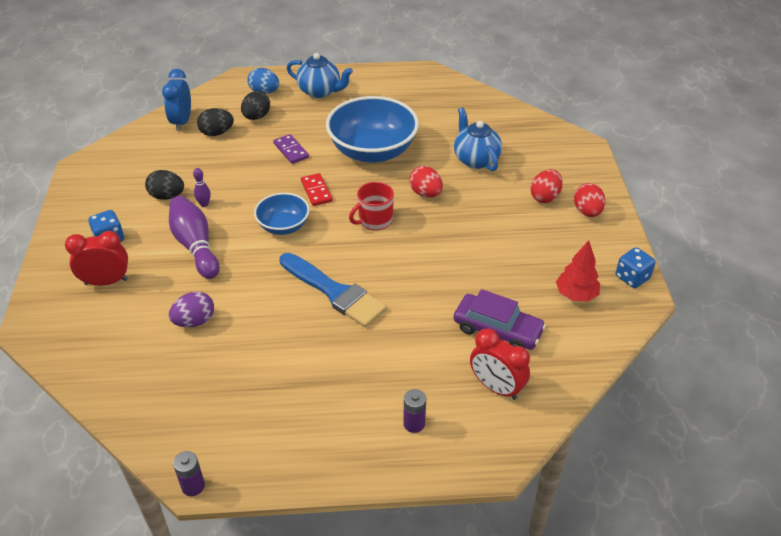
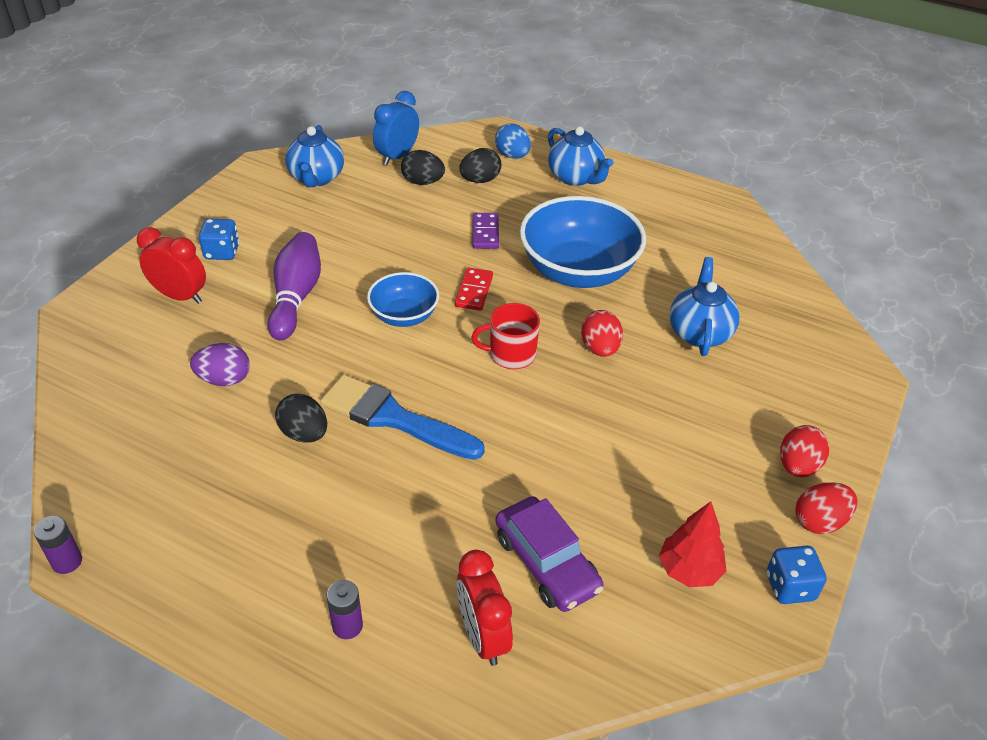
camera: 30 degrees right, 0 degrees up
(134, 159) = (316, 178): none -> blue teapot
(167, 196) = (314, 231): black egg -> black egg (304, 433)
(204, 204) = (343, 255): purple bowling pin -> none
(334, 292) = (394, 418): blue brush -> blue brush turned 135 degrees clockwise
(545, 197) = (753, 420): red egg -> red egg (819, 521)

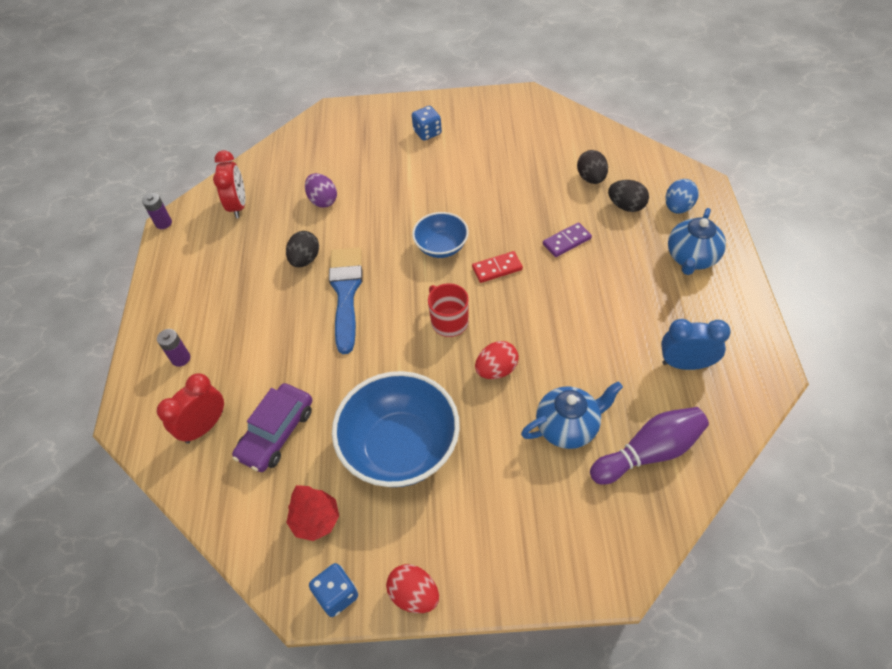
camera: 65 degrees right, 10 degrees up
(180, 296) = (375, 141): red clock -> red clock (238, 206)
(296, 297) = (416, 187): purple bowling pin -> purple bowling pin (649, 452)
(316, 178) = (540, 127): blue teapot -> none
(397, 156) = (606, 149): blue clock -> blue clock (685, 364)
(578, 271) = (573, 316): blue bowl -> blue bowl (400, 447)
(798, 466) = (464, 558): red egg -> none

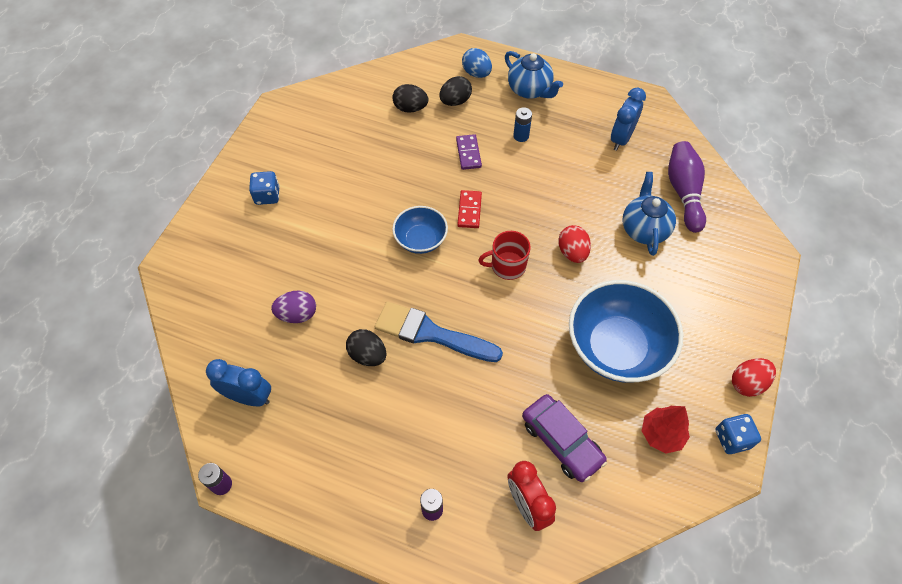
camera: 70 degrees left, 5 degrees up
(238, 206) = (249, 397): red clock -> blue clock
(620, 274) = (521, 136): none -> blue battery

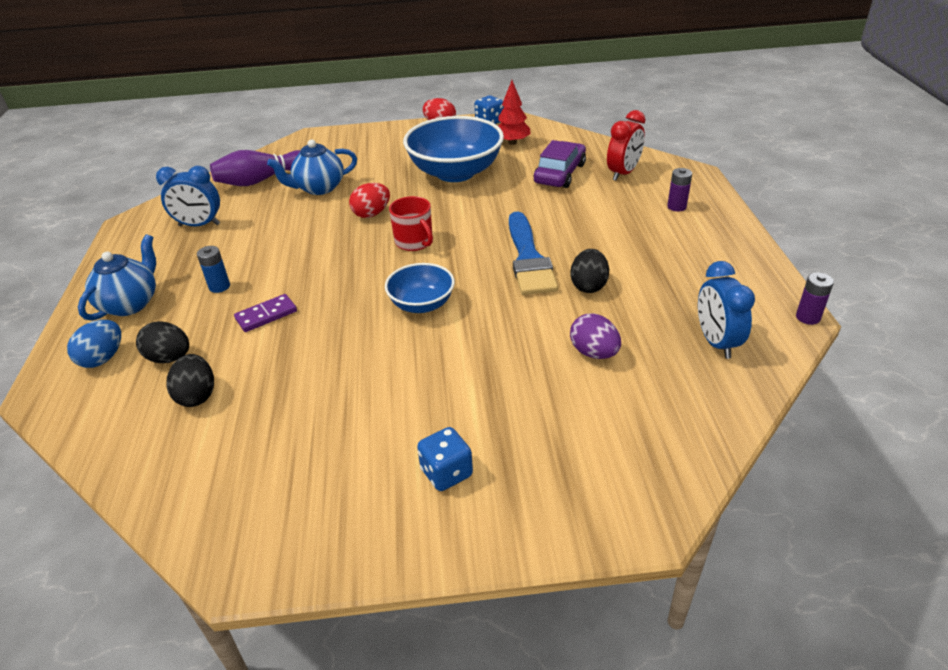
camera: 115 degrees left, 20 degrees down
(469, 210) = (357, 286): red domino -> none

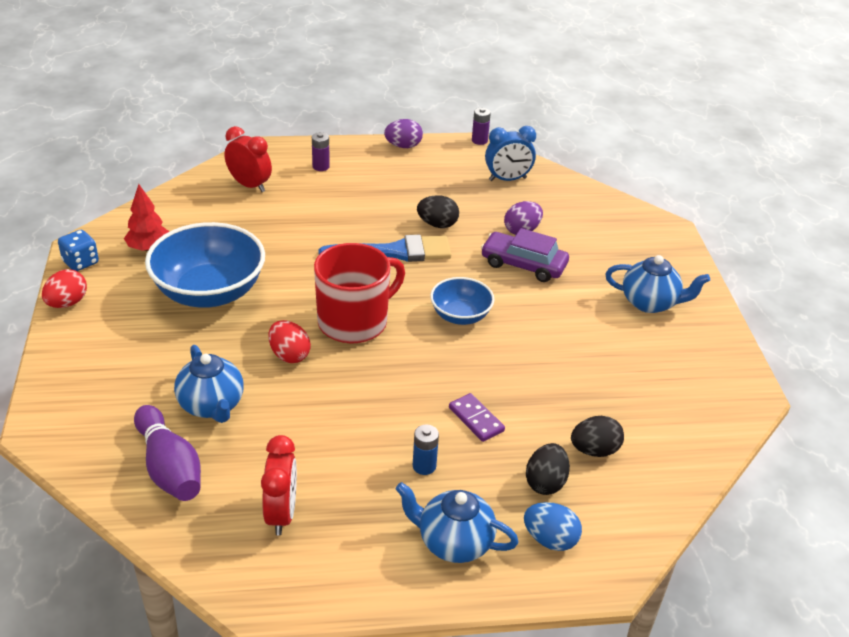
camera: 95 degrees left, 0 degrees up
(199, 225) = (281, 514): blue clock -> red clock
(414, 242) = (354, 321): red mug -> red mug, size x1.73
(446, 473) = (650, 303): blue dice -> blue teapot
(560, 174) = (237, 222): purple car -> purple car (523, 264)
(753, 256) = (403, 146): none -> purple egg

